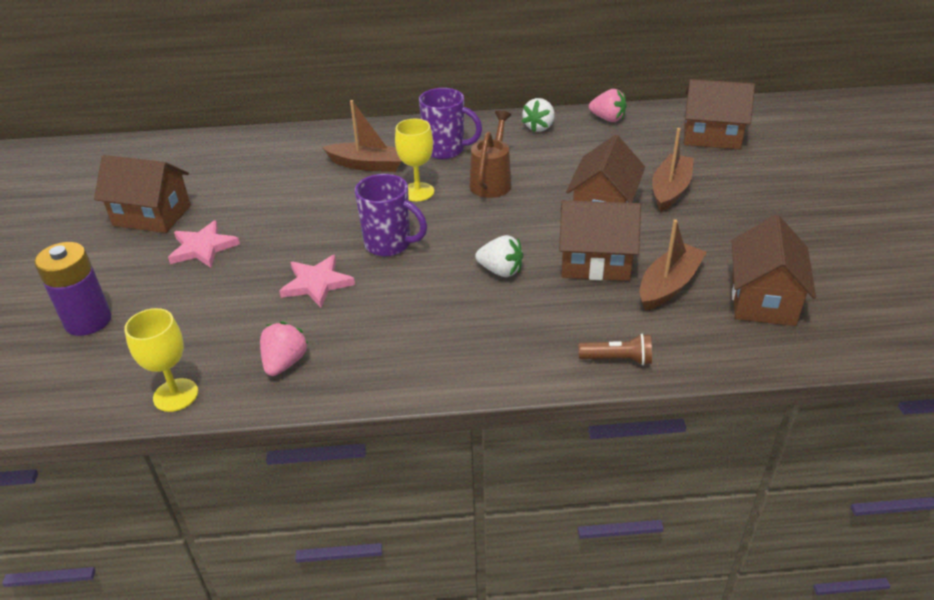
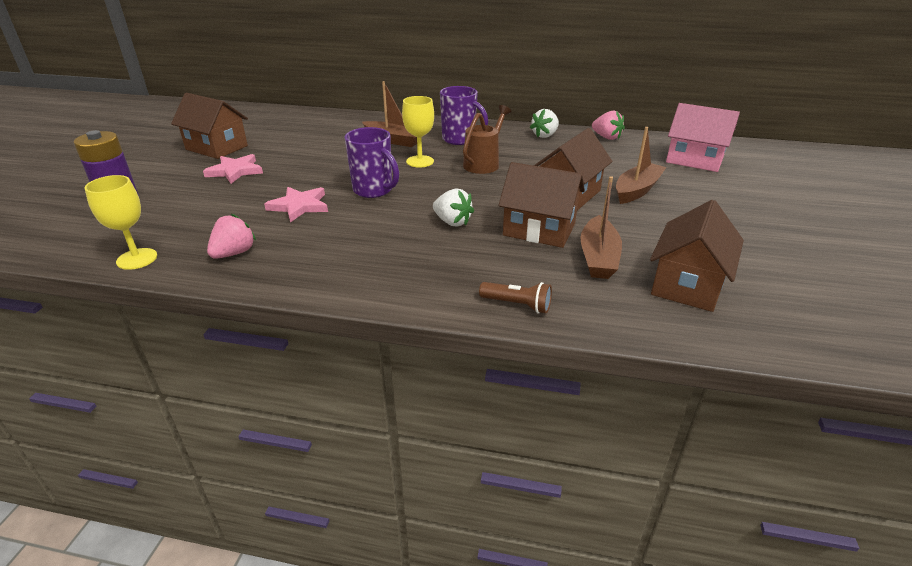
camera: 15 degrees right, 5 degrees down
(668, 285) = (598, 257): brown boat -> brown boat turned 135 degrees clockwise
(711, 136) = (694, 160): brown house -> pink house

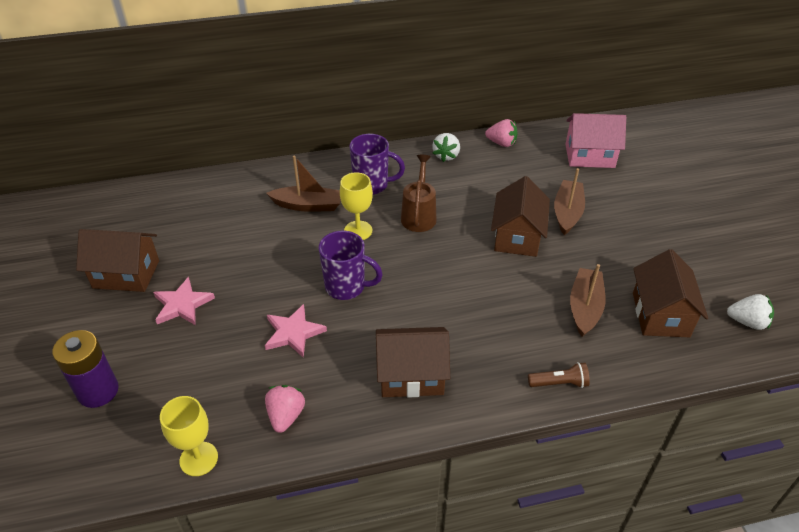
camera: 25 degrees left, 10 degrees up
(452, 222) = (446, 305): white strawberry -> white strawberry (747, 322)
(539, 229) = (522, 290): brown house -> brown house (411, 375)
(598, 257) = (585, 307): brown boat -> brown boat turned 150 degrees counterclockwise

